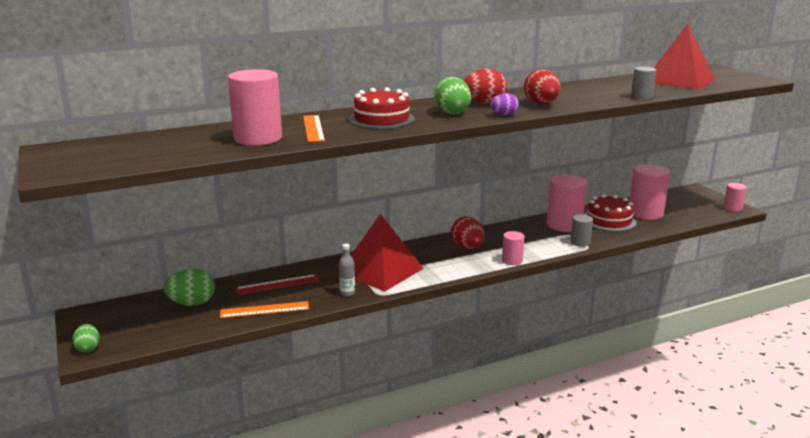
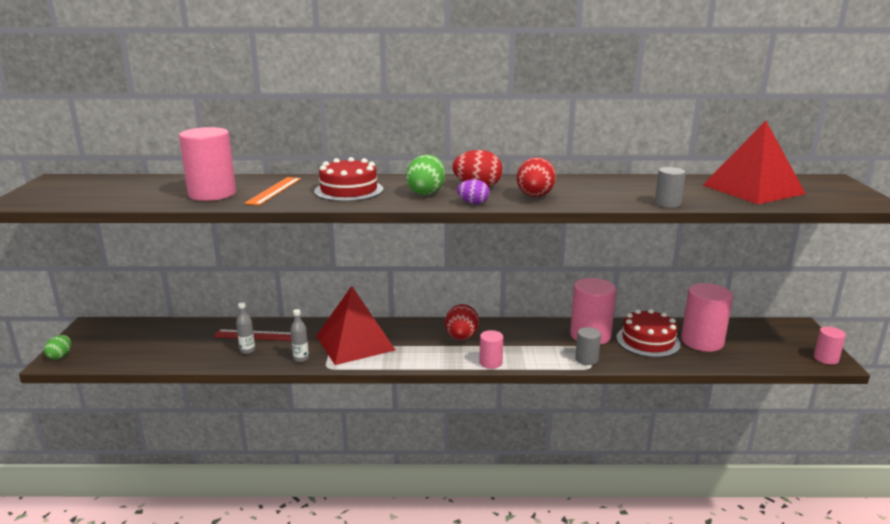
camera: 25 degrees right, 0 degrees up
(192, 303) = (172, 336): green egg -> none
(264, 310) = (218, 357): orange ruler -> none
(287, 298) = (247, 350): none -> grey bottle

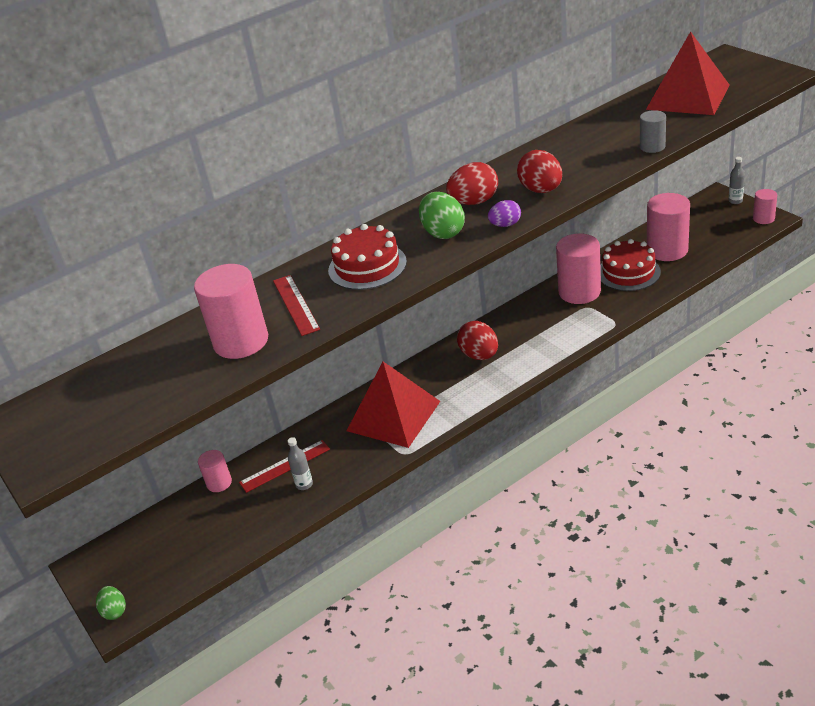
camera: 30 degrees left, 15 degrees up
(274, 191) = (295, 304): orange ruler -> red ruler
(301, 358) = (368, 460): grey bottle -> grey bottle (735, 201)
(490, 362) = (535, 365): pink cylinder -> pink cylinder (219, 483)
(586, 359) = (604, 317): grey cylinder -> none

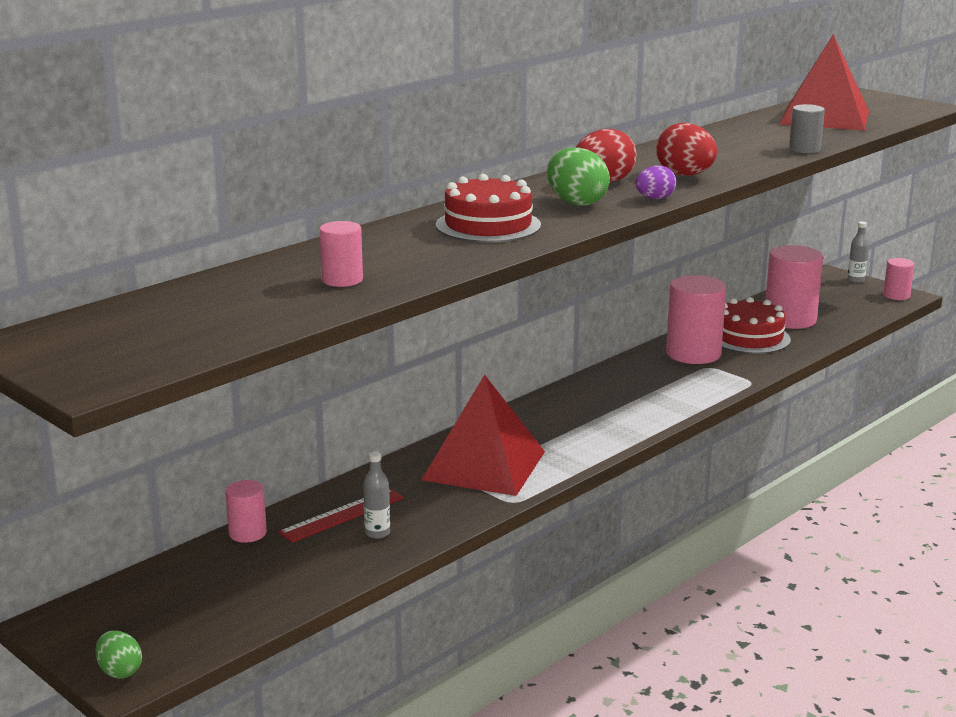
camera: 15 degrees left, 15 degrees down
(241, 341) = (342, 280): pink cylinder -> pink cylinder, size x0.53
(295, 304) = (404, 252): red ruler -> none
(479, 355) = (583, 409): red egg -> none

